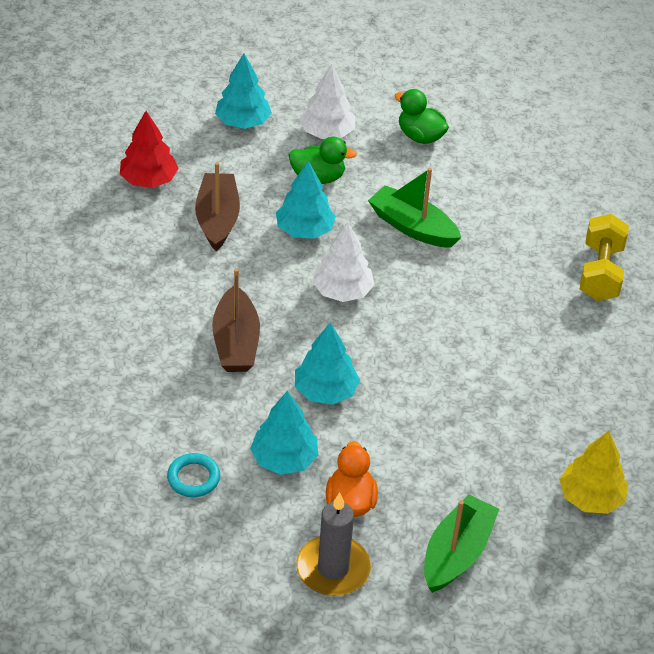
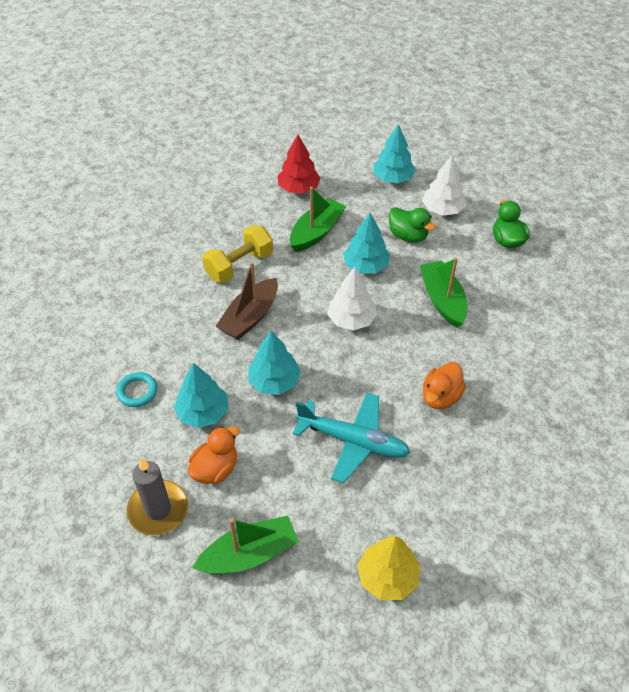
camera: 40 degrees right, 5 degrees up
(217, 219) = (316, 232): brown boat -> green boat
(453, 403) = (352, 441): none -> turquoise plane
(494, 320) = (440, 397): none -> orange duck
(600, 272) = (557, 405): yellow dumbbell -> yellow dumbbell (239, 265)

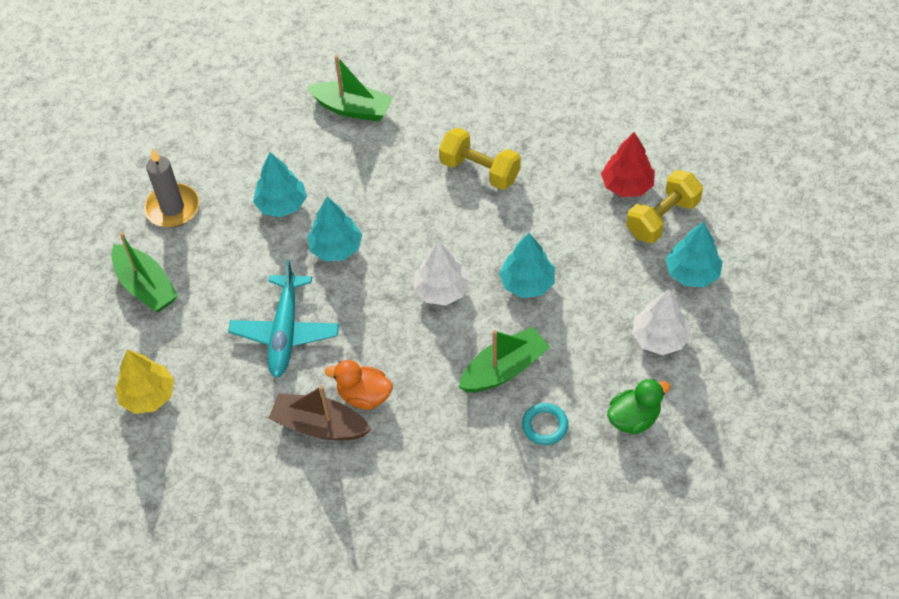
camera: 75 degrees right, 5 degrees up
(137, 391) = (290, 148): turquoise ring -> turquoise ring (545, 426)
(215, 469) = (223, 234): orange duck -> none
(250, 317) = (411, 202): brown boat -> brown boat (319, 426)
(316, 232) = (561, 223): green boat -> green boat (352, 108)
(338, 179) = (662, 218): none -> yellow dumbbell
(408, 236) = (595, 312): green duck -> none

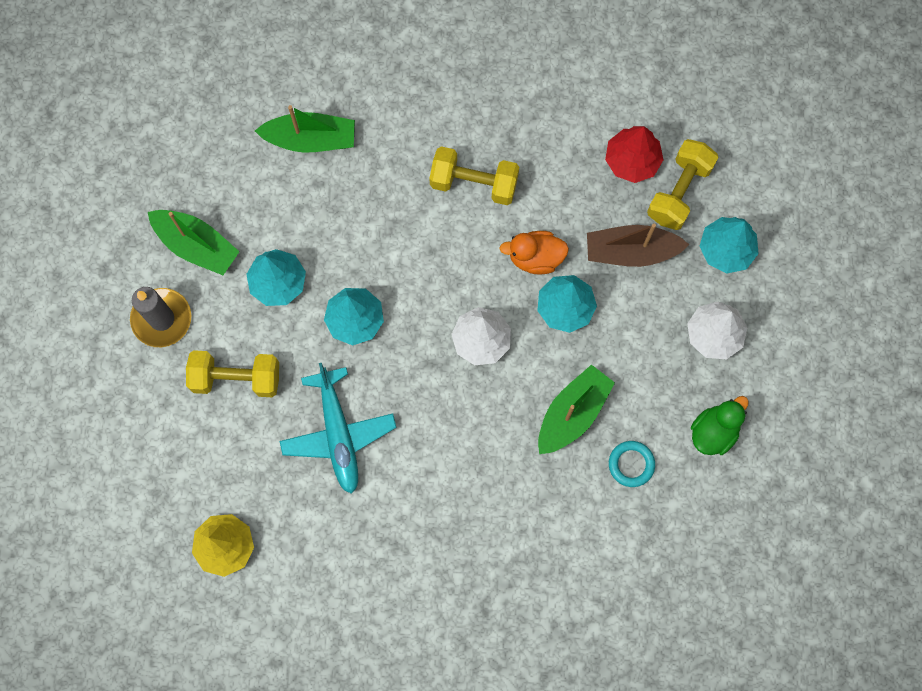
camera: 20 degrees left, 20 degrees up
(146, 286) = (171, 421): green boat -> green boat (196, 245)
(215, 267) = (236, 378): none -> yellow dumbbell
(319, 426) = (411, 528): brown boat -> brown boat (631, 251)
(364, 396) = (444, 483): orange duck -> orange duck (535, 258)

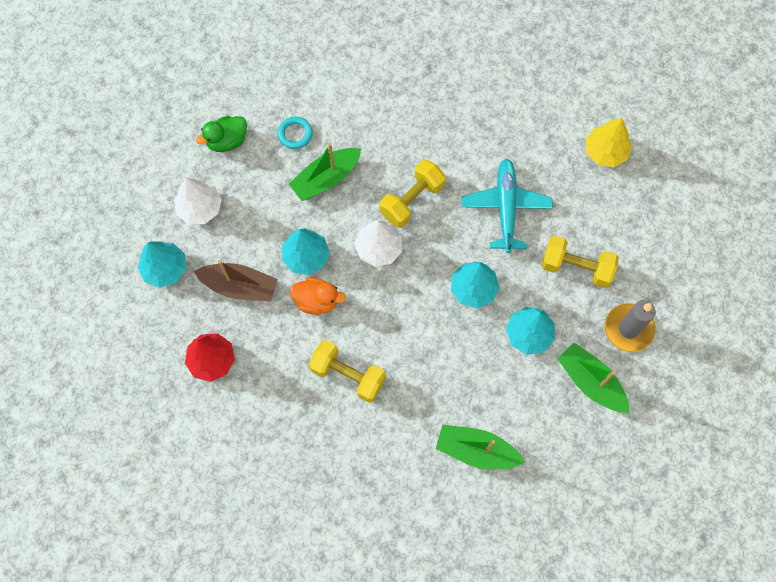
camera: 165 degrees left, 5 degrees down
(679, 191) = (184, 324): yellow dumbbell -> yellow dumbbell (412, 200)

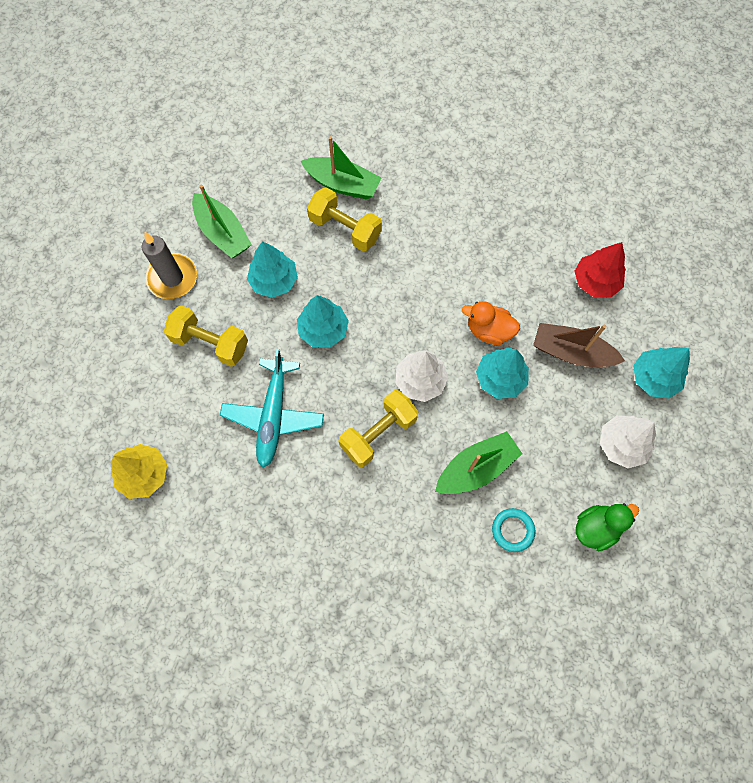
camera: 175 degrees left, 0 degrees up
(348, 375) = (459, 257): yellow dumbbell -> yellow dumbbell (345, 229)

